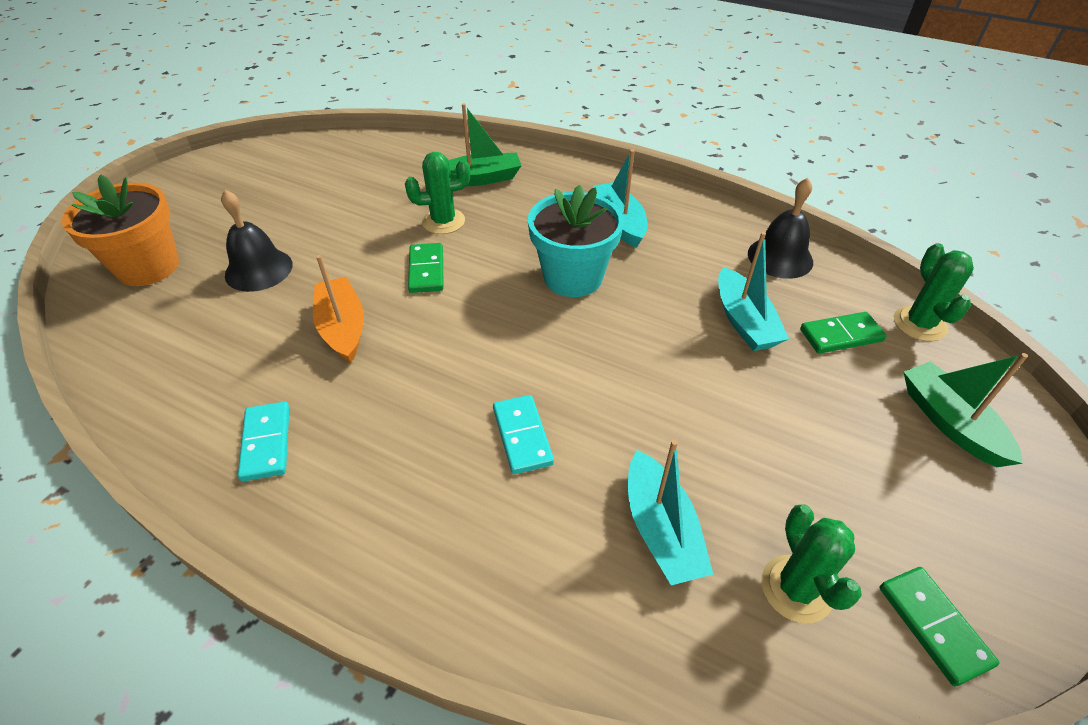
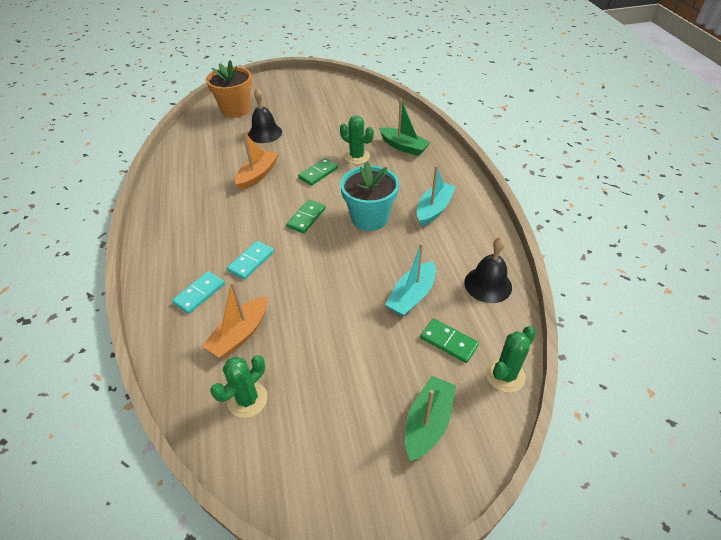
camera: 50 degrees right, 0 degrees up
(266, 443) = (182, 198): turquoise domino -> turquoise domino (199, 293)
(661, 529) = (240, 334): turquoise boat -> orange boat
(933, 625) = (269, 466): green domino -> green domino (306, 218)

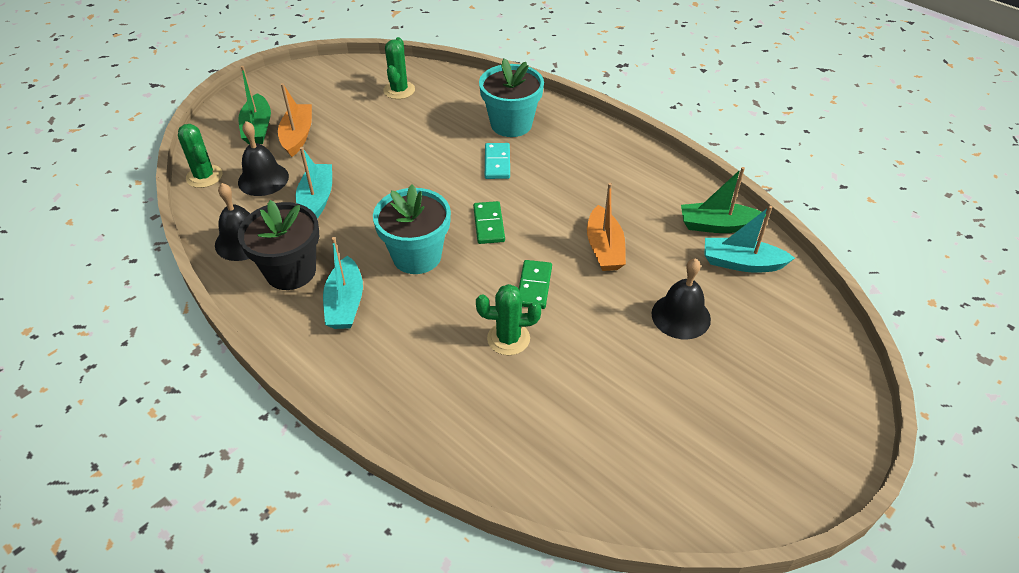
camera: 145 degrees right, 0 degrees up
(199, 293) = (511, 124): turquoise domino -> turquoise flower pot
(203, 140) = (741, 263): none -> turquoise boat
(236, 109) = (784, 339): orange flower pot -> none
(240, 334) = (444, 116): orange boat -> orange boat (297, 136)
(403, 147) = (455, 394): green boat -> green boat (717, 225)
(448, 342) = (263, 179): green domino -> black bell
(460, 244) = (291, 271): none -> black flower pot
(505, 375) = (204, 176): green cactus -> green cactus turned 45 degrees counterclockwise

